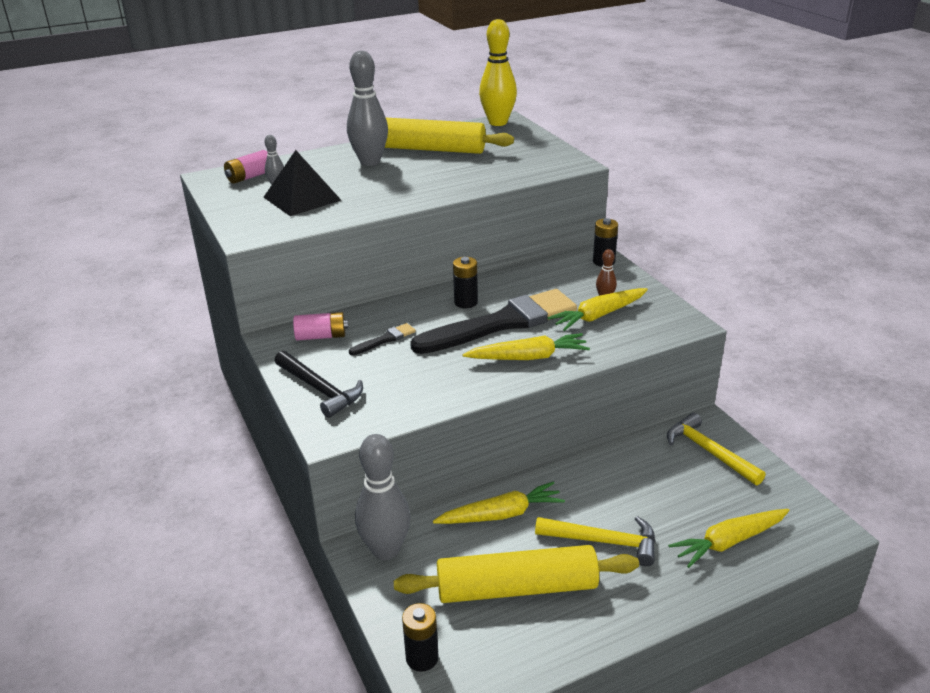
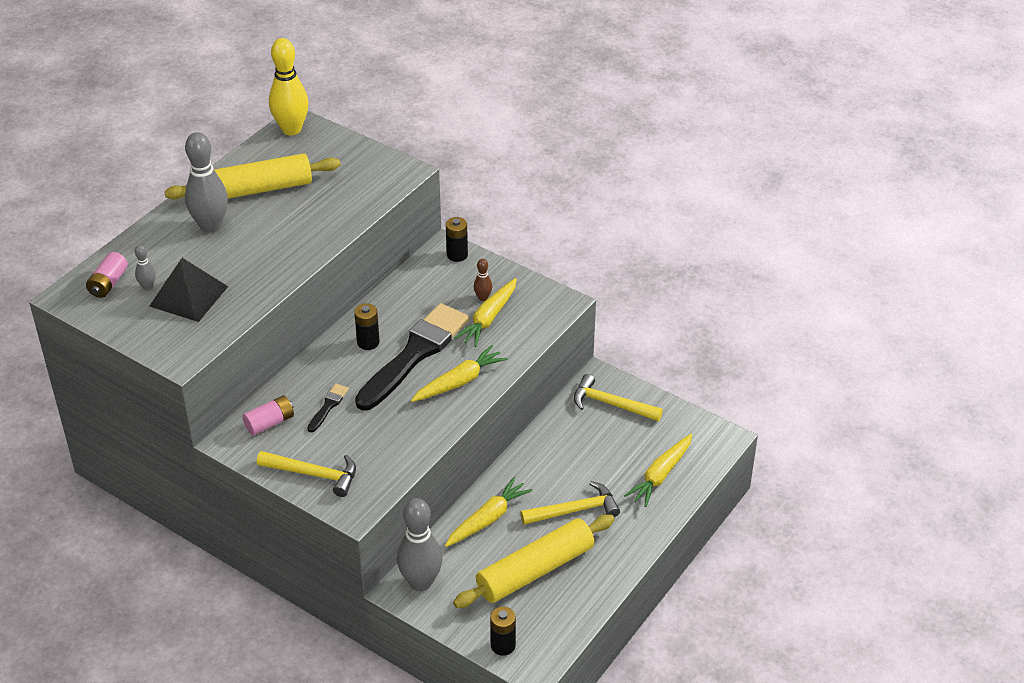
camera: 30 degrees left, 10 degrees up
(320, 389) = (314, 474): black hammer -> yellow hammer

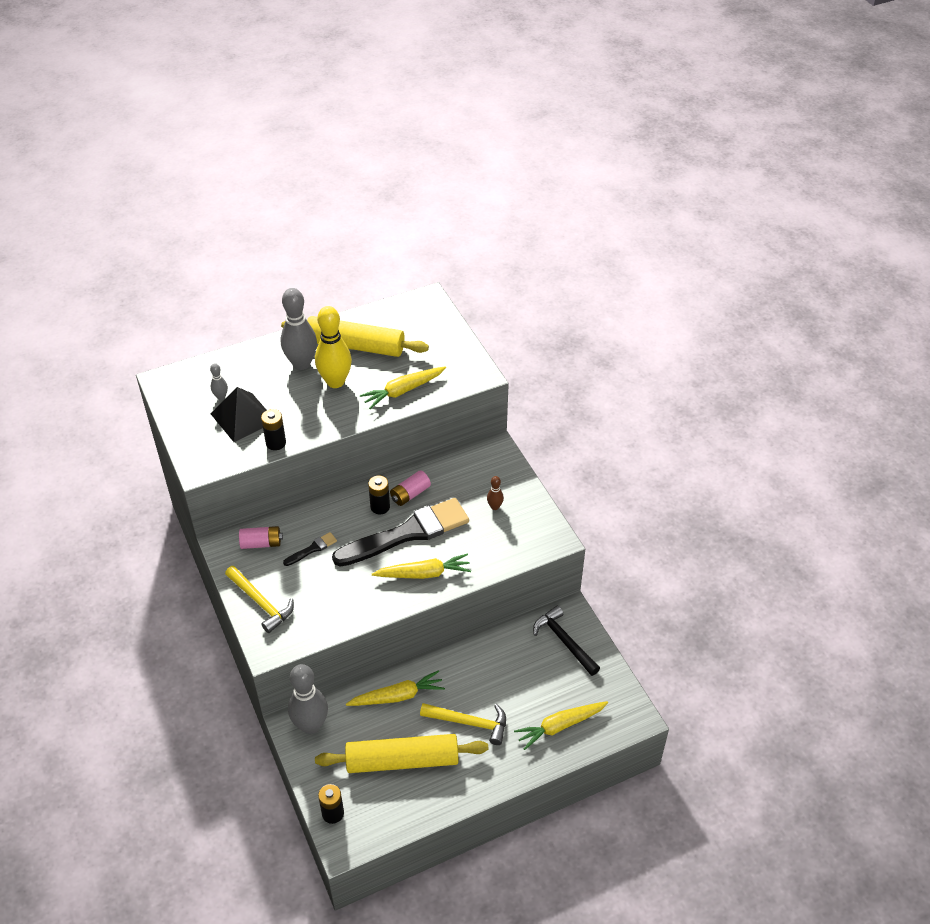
camera: 30 degrees right, 5 degrees up
(108, 283) = (197, 382): pink battery -> pink battery (410, 494)
(291, 129) = (420, 303): yellow bowling pin -> yellow bowling pin (335, 382)
(457, 255) = (501, 459): black battery -> black battery (276, 443)
(488, 318) = (486, 527): yellow carrot -> yellow carrot (403, 391)
(611, 404) = (564, 641): yellow hammer -> black hammer

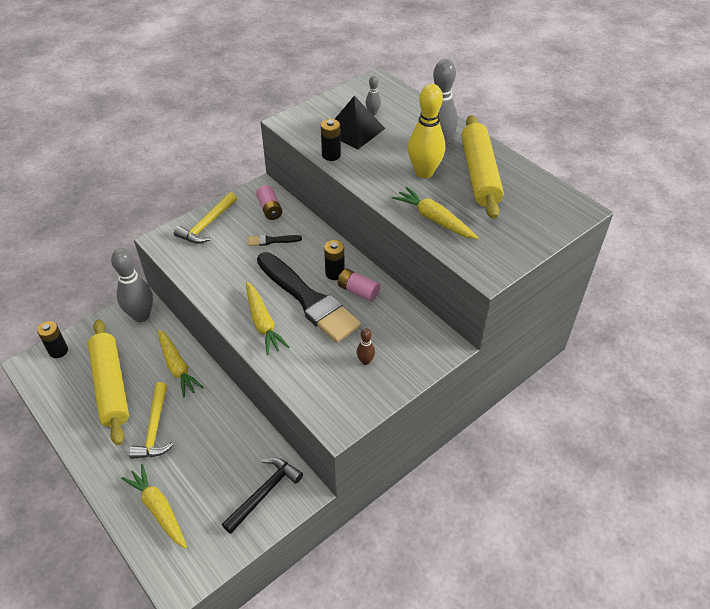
camera: 75 degrees right, 0 degrees up
(312, 549) = (272, 240): black brush -> black brush turned 135 degrees clockwise

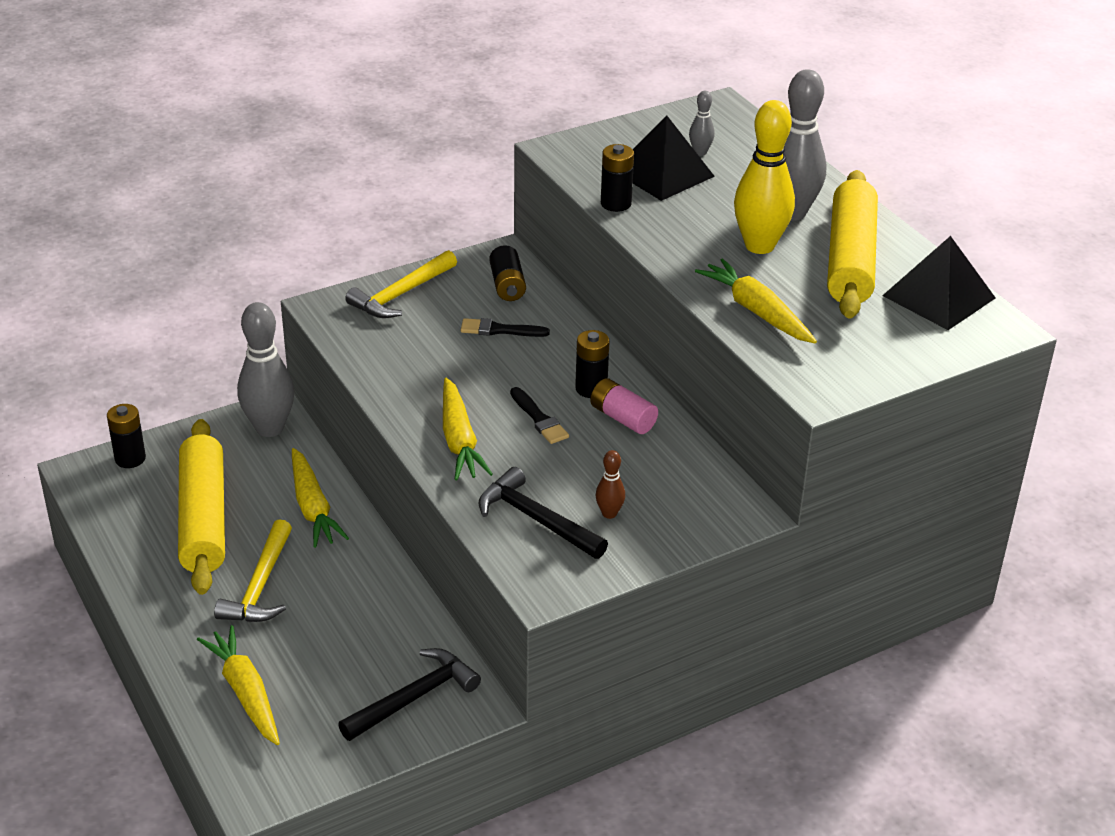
camera: 10 degrees right, 10 degrees down
(270, 209) = (507, 285): pink battery -> black battery
(308, 299) = (539, 419): black brush -> black brush, size x0.41
(322, 373) = (536, 519): none -> black hammer
(538, 193) = (939, 297): none -> black pyramid

